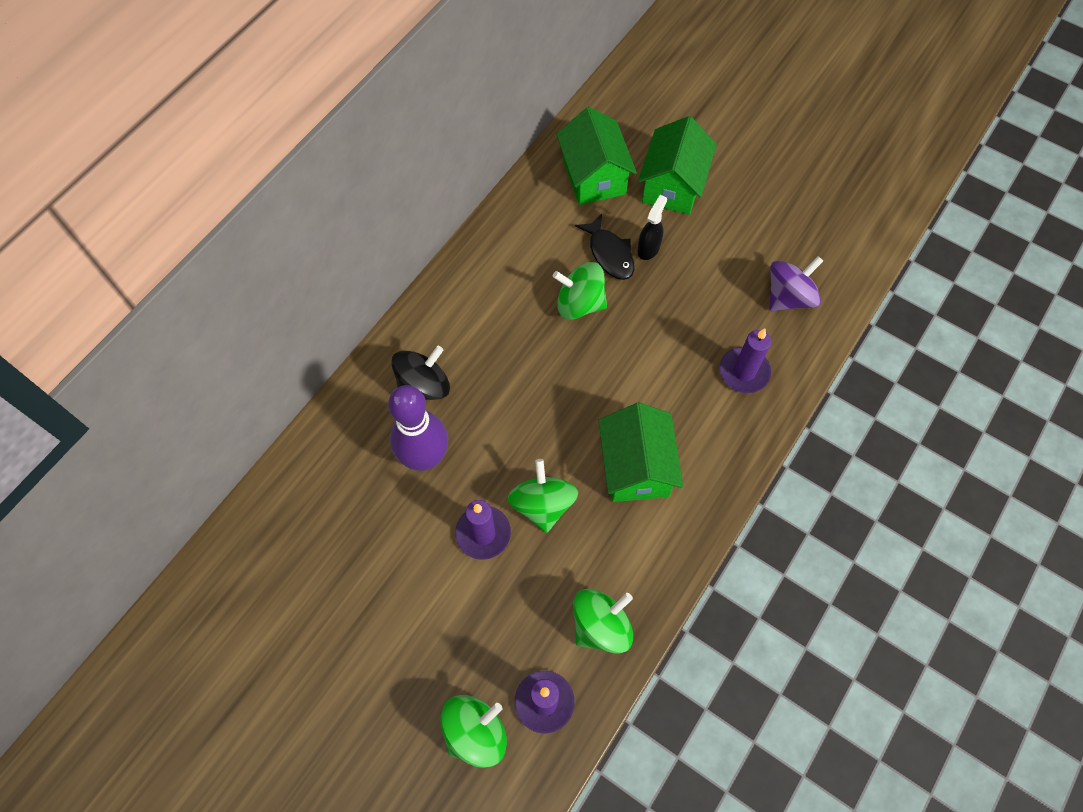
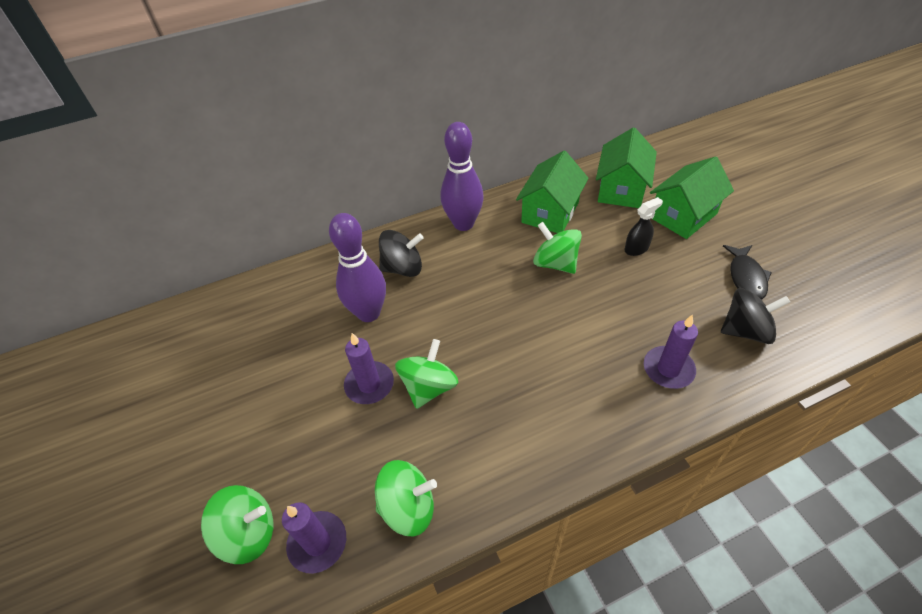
camera: 35 degrees right, 15 degrees down
(452, 298) = (463, 224): none -> purple bowling pin
(609, 253) = (601, 240): black fish -> black fish (746, 277)
(636, 467) = (524, 397): green house -> green house (550, 212)
(788, 297) = (745, 330): purple spinning top -> black spinning top

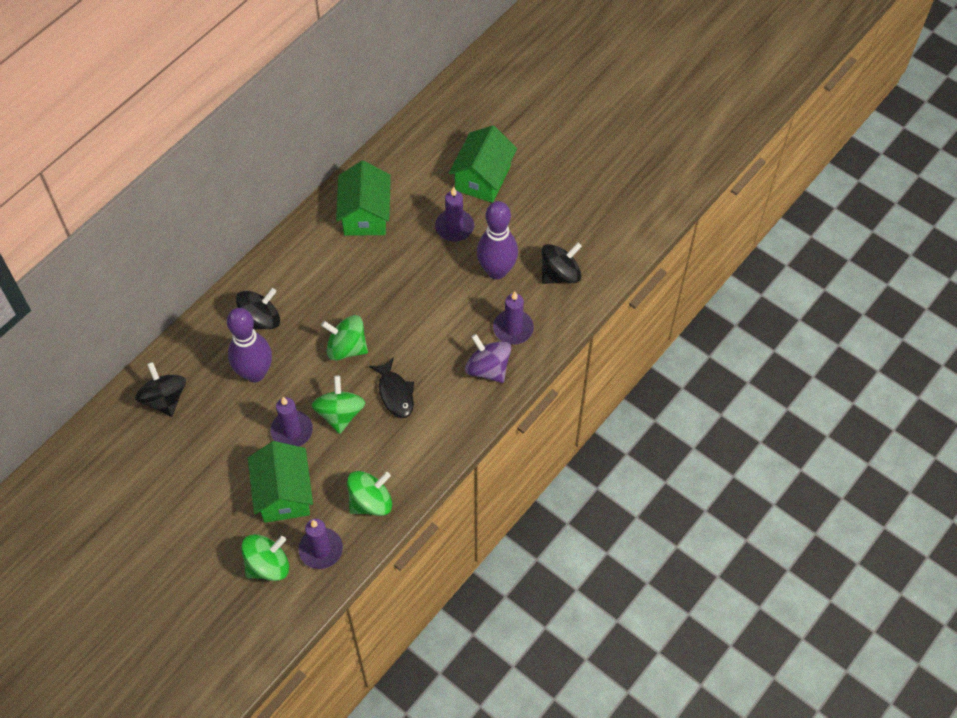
camera: 30 degrees left, 10 degrees up
(273, 305) = (164, 399): none -> black spinning top
(463, 224) = (291, 255): purple bowling pin -> purple bowling pin (496, 271)
(555, 263) = (392, 267): green spinning top -> green spinning top (346, 348)
(621, 189) = (419, 166): green house -> green house (284, 494)
(621, 403) = (488, 368): none -> purple spinning top
(636, 248) = (454, 227): black spray bottle -> purple candle
(746, 277) = (549, 224): black fish -> black fish (395, 393)

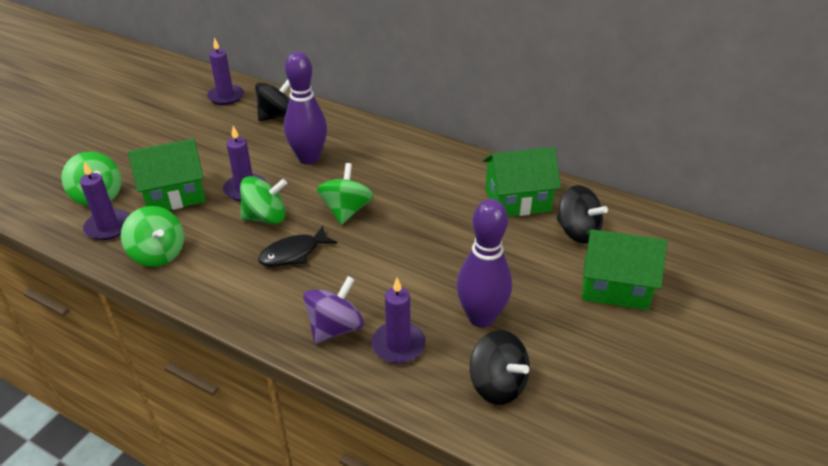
camera: 80 degrees right, 20 degrees down
(260, 320) = (368, 153): black spinning top -> black spinning top (577, 232)
(454, 227) = (530, 271): purple candle -> purple candle (226, 96)

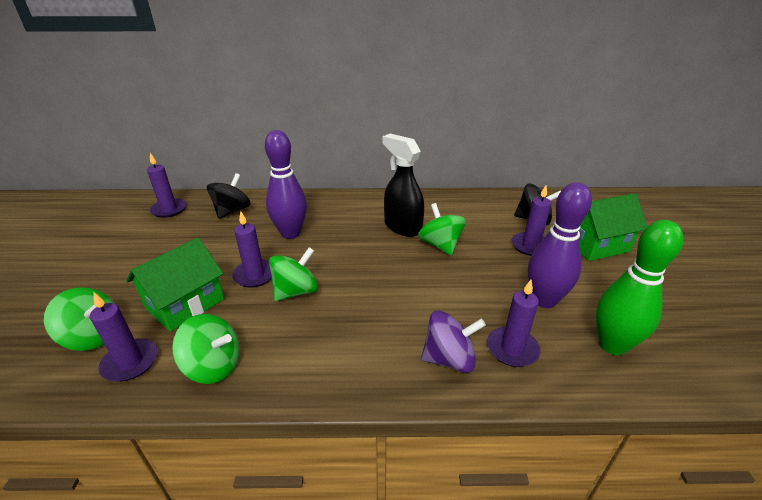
camera: 30 degrees left, 5 degrees down
(293, 253) = (350, 311): black fish -> none
(335, 328) = (449, 359): purple spinning top -> purple spinning top turned 75 degrees clockwise
(346, 210) = (361, 261): green spinning top -> green spinning top (440, 245)
(421, 189) = (402, 227): none -> black spray bottle
(497, 385) = (612, 345): black spinning top -> green bowling pin
(517, 200) = (475, 213): green house -> none
(535, 259) = (530, 246): none -> purple candle

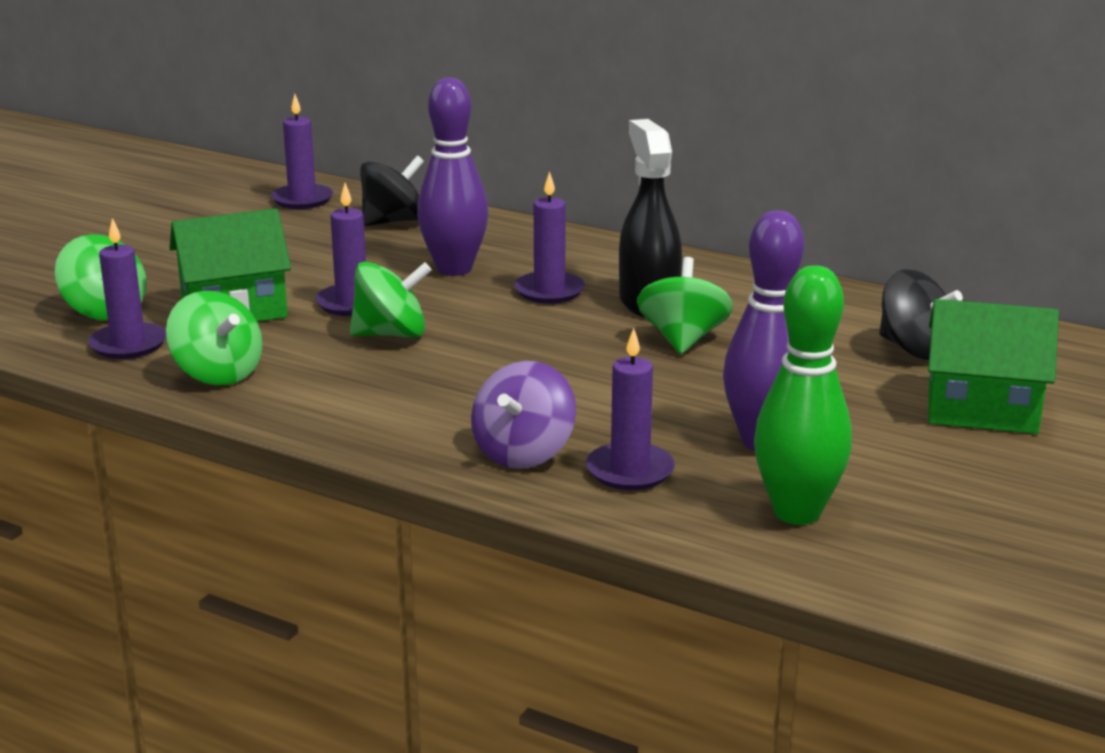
camera: 30 degrees right, 10 degrees down
(449, 359) = (523, 453): purple spinning top -> purple spinning top turned 90 degrees clockwise
(530, 246) = (848, 380): purple candle -> purple candle (549, 291)

